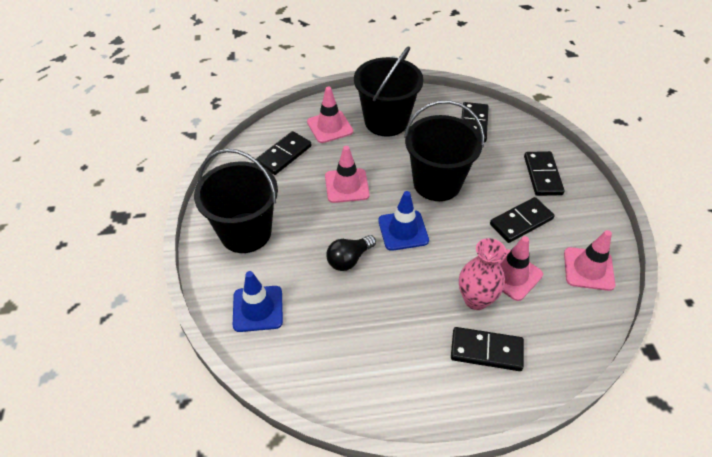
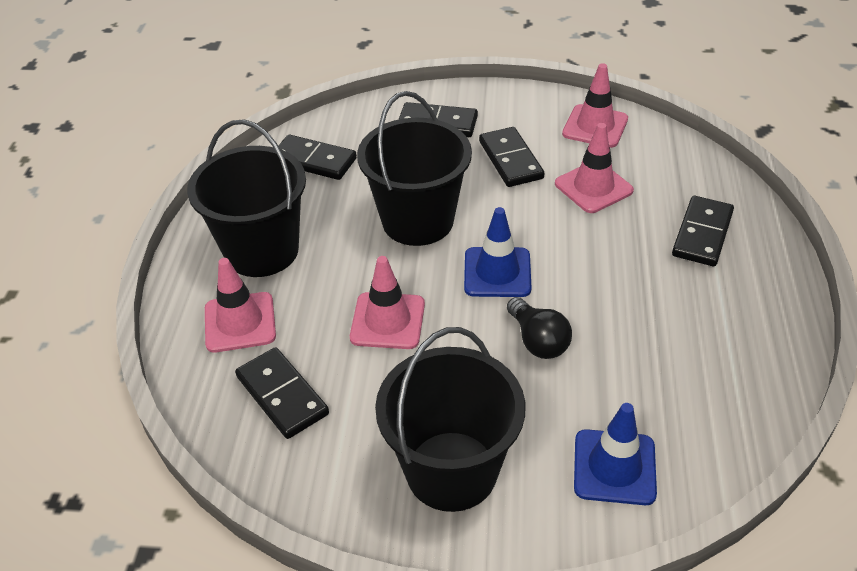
camera: 75 degrees left, 5 degrees down
(476, 299) = (627, 226): pink vase -> none

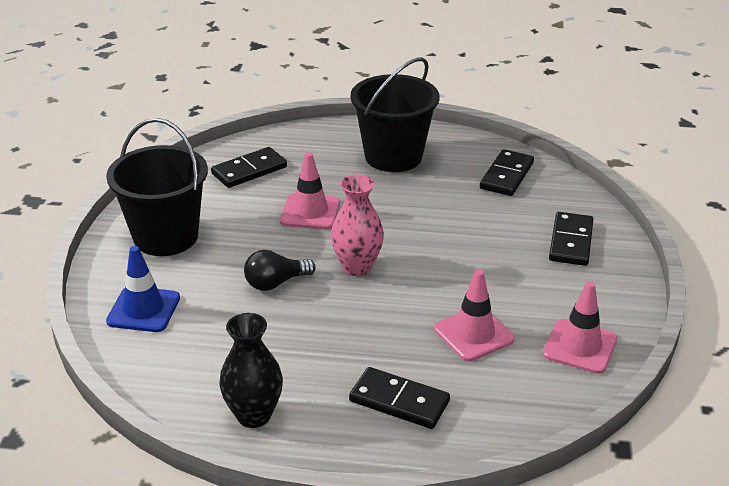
camera: 90 degrees right, 10 degrees down
(240, 322) = (319, 151): pink traffic cone -> none
(417, 221) = (425, 227): black bucket -> none
(497, 272) = (357, 267): blue traffic cone -> pink vase
(511, 160) = (515, 284): black domino -> none
(759, 336) = (254, 415): none -> black vase

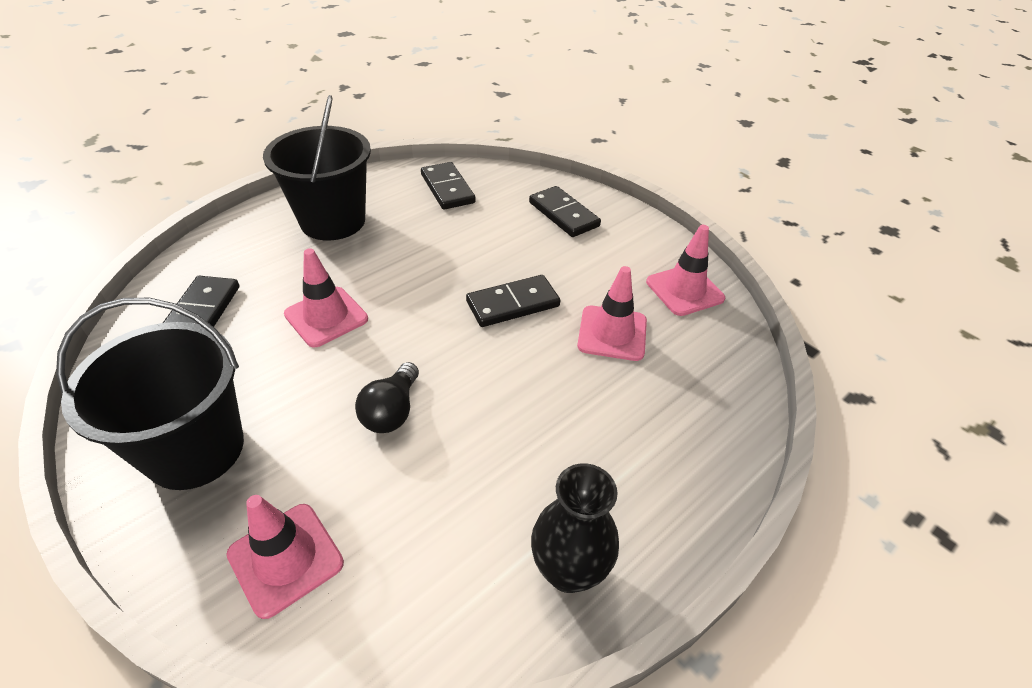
camera: 50 degrees left, 10 degrees up
(143, 310) = (285, 558): blue traffic cone -> pink traffic cone
(357, 267) = (443, 340): pink vase -> none
(399, 401) = (651, 438): black domino -> black domino (513, 304)

